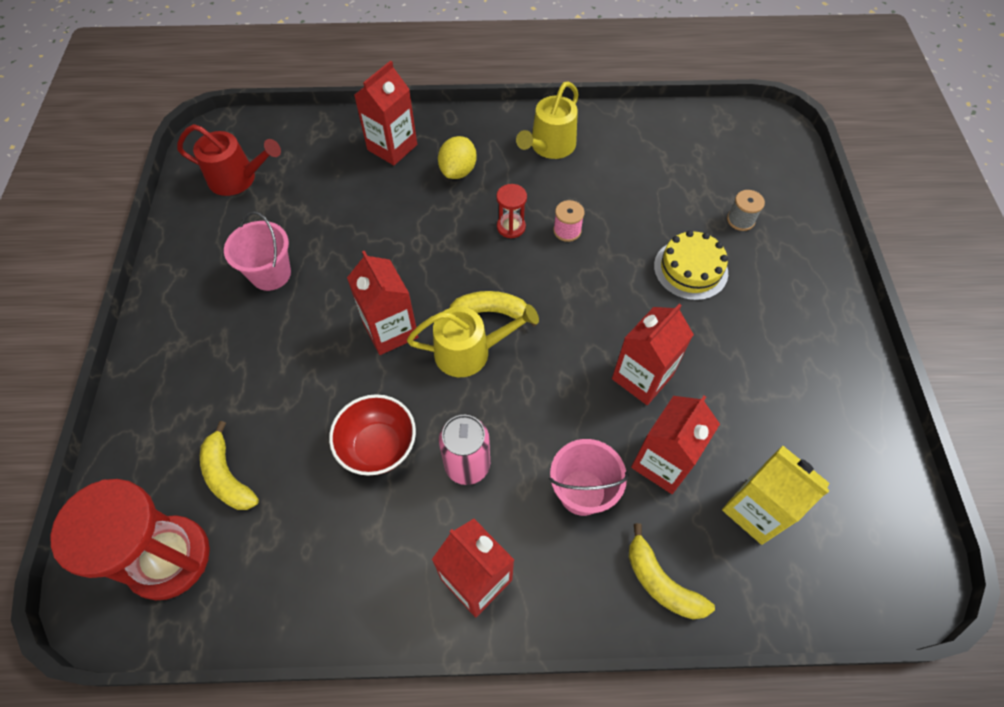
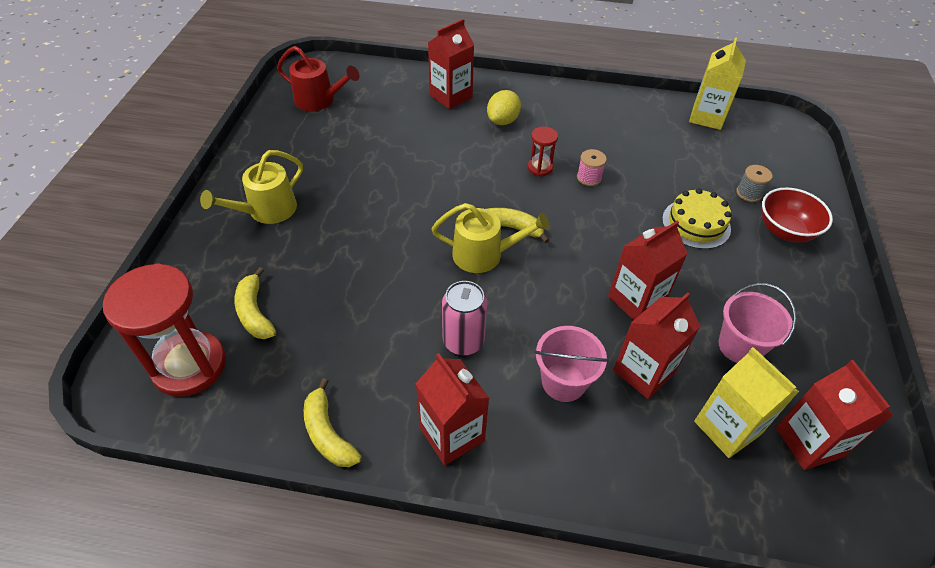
camera: 10 degrees right, 10 degrees down
(271, 274) = (328, 170): pink bucket -> pink bucket (739, 346)
(378, 446) = (388, 313): red bowl -> red bowl (785, 231)
(390, 330) = (419, 227): red carton -> red carton (809, 442)
(550, 146) = (586, 114): yellow watering can -> yellow watering can (267, 210)
(661, 582) = (625, 471): yellow banana -> yellow banana (328, 433)
(683, 128) = (707, 117): none -> yellow carton

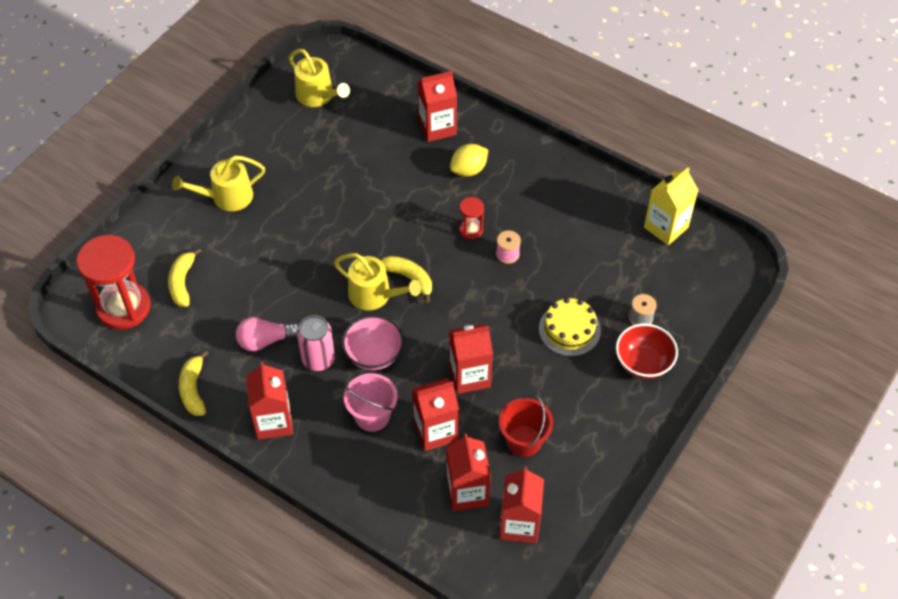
camera: 25 degrees right, 5 degrees up
(319, 100) = (318, 96): red watering can -> yellow watering can
(389, 342) = (265, 340): none -> pink light bulb
(522, 314) = (374, 355): none -> pink bowl
(727, 428) = (467, 492): yellow carton -> red carton
(739, 346) = (524, 441): pink bucket -> red bucket

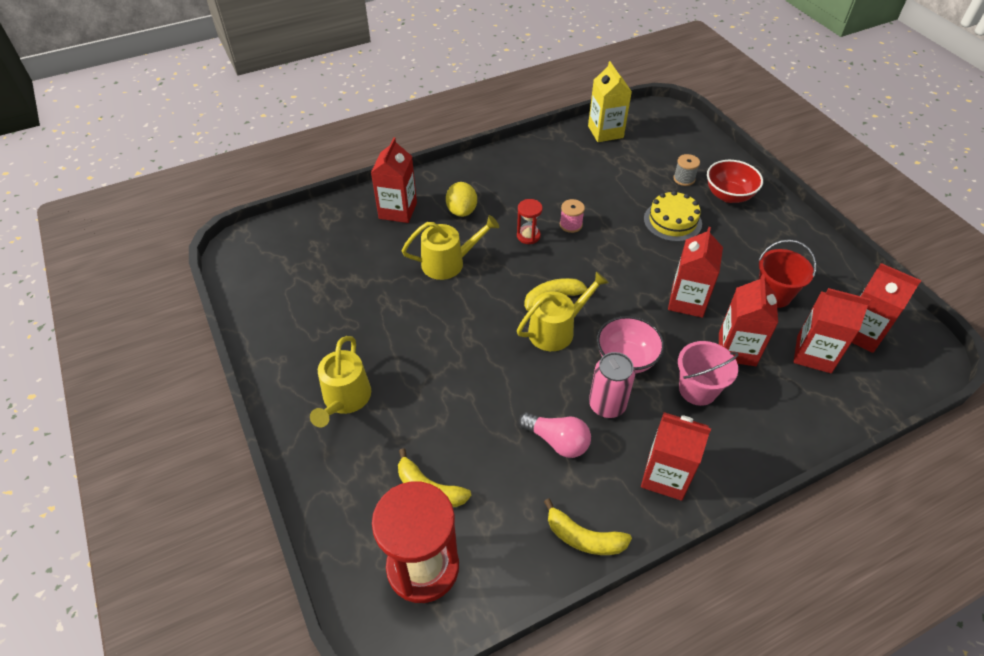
camera: 60 degrees left, 5 degrees down
(265, 340) = (557, 441): pink light bulb -> pink light bulb turned 75 degrees counterclockwise
(318, 96) = (282, 274): yellow watering can -> yellow watering can (448, 263)

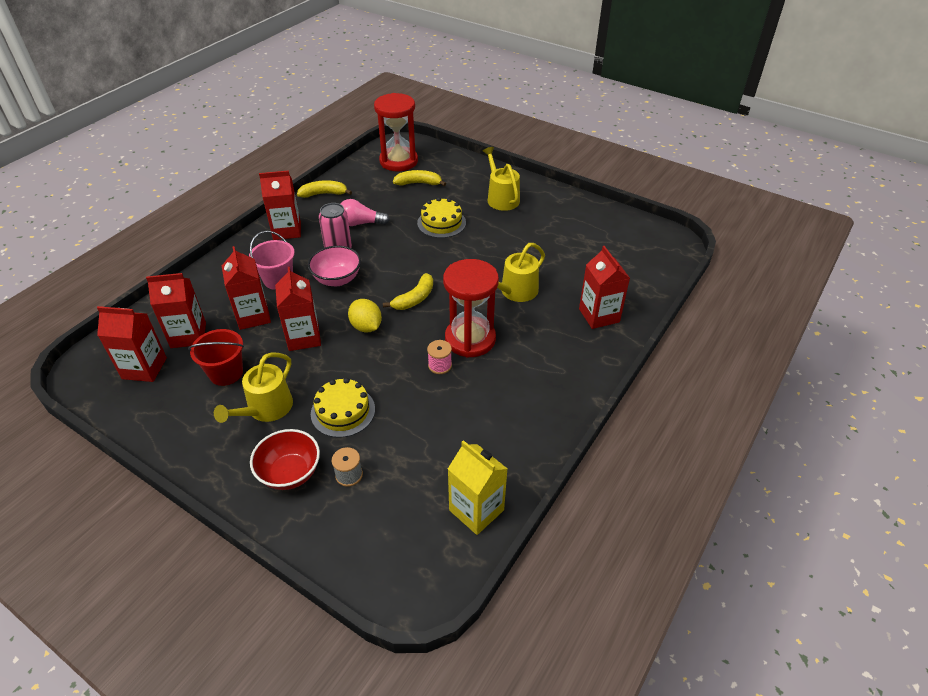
camera: 150 degrees right, 5 degrees down
(453, 391) = (441, 223): none -> yellow cake
(462, 211) = (546, 338): yellow lemon -> yellow lemon (366, 327)
(528, 236) = (470, 339): red hourglass -> red hourglass, size x2.15
(556, 330) = (398, 278): yellow watering can -> yellow watering can (266, 409)

